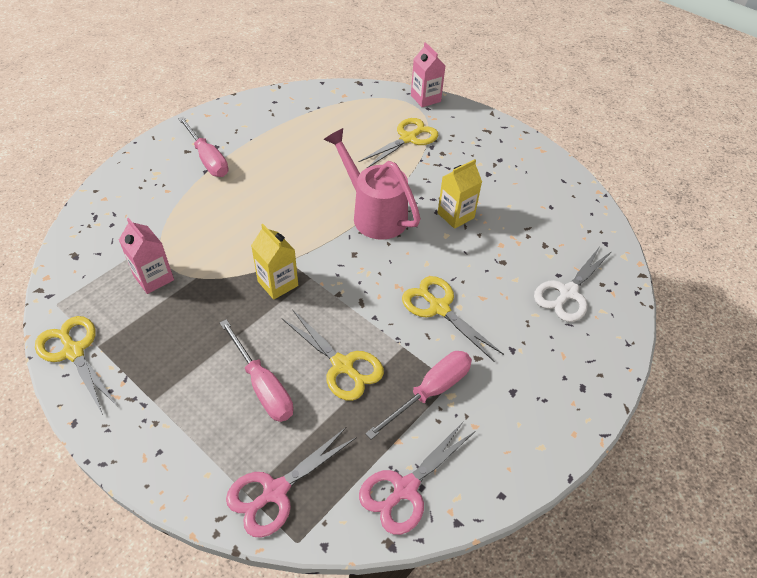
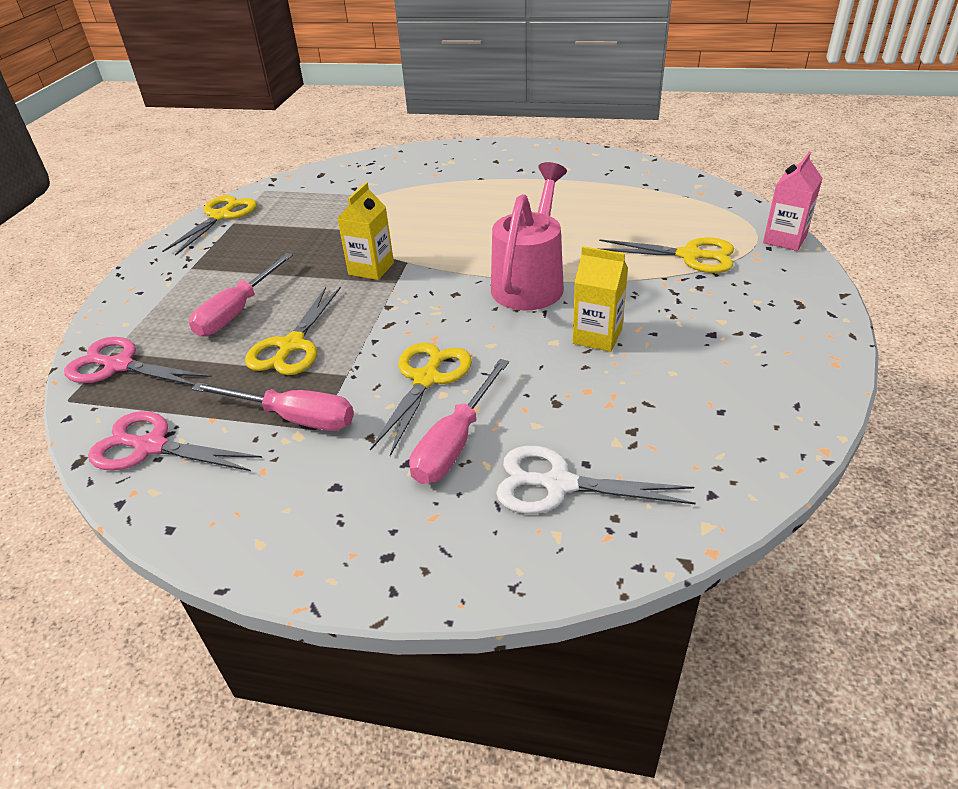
camera: 65 degrees right, 10 degrees down
(154, 278) = (324, 212): pink carton -> none
(208, 159) = (497, 173): pink screwdriver -> pink screwdriver (455, 442)

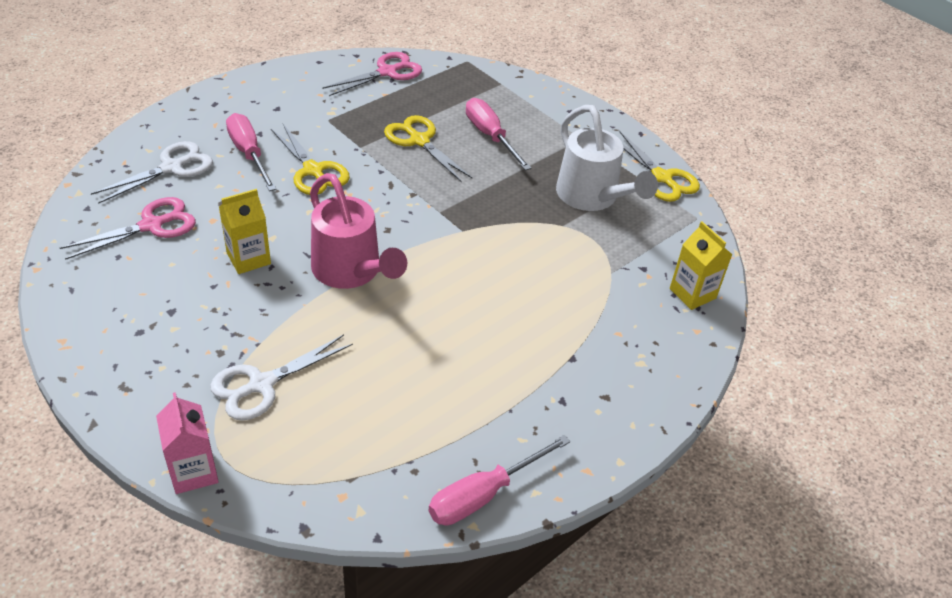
camera: 120 degrees right, 5 degrees up
(119, 366) = (481, 82): pink scissors -> pink scissors (152, 225)
(286, 231) = (592, 197): none -> white watering can
(293, 418) = (347, 116): pink screwdriver -> pink screwdriver (483, 494)
(371, 269) = (475, 210): yellow carton -> yellow carton (692, 293)
(689, 256) = (261, 384): yellow scissors -> white scissors

